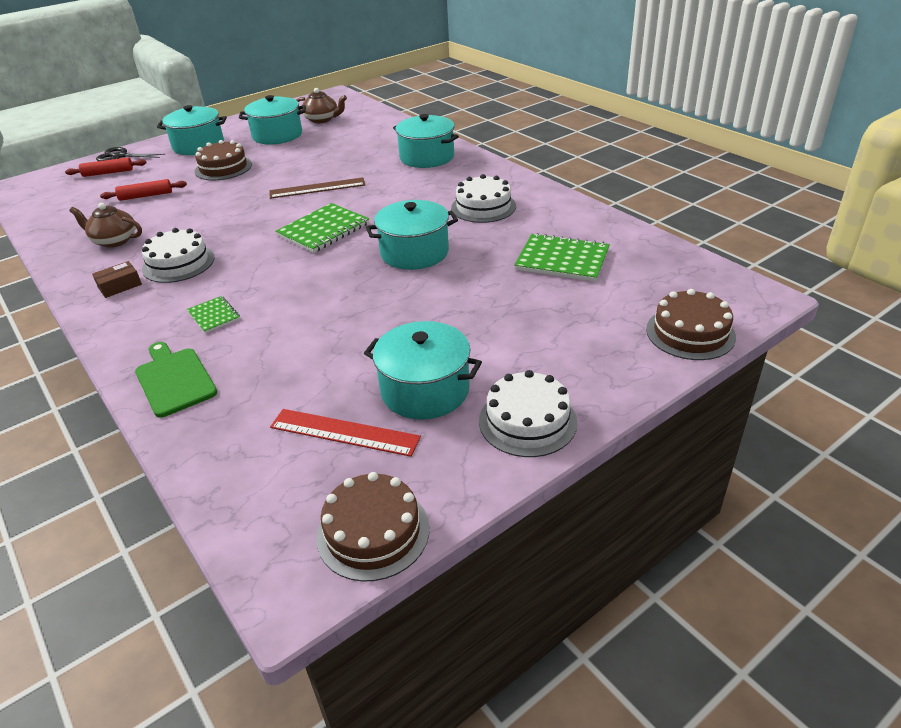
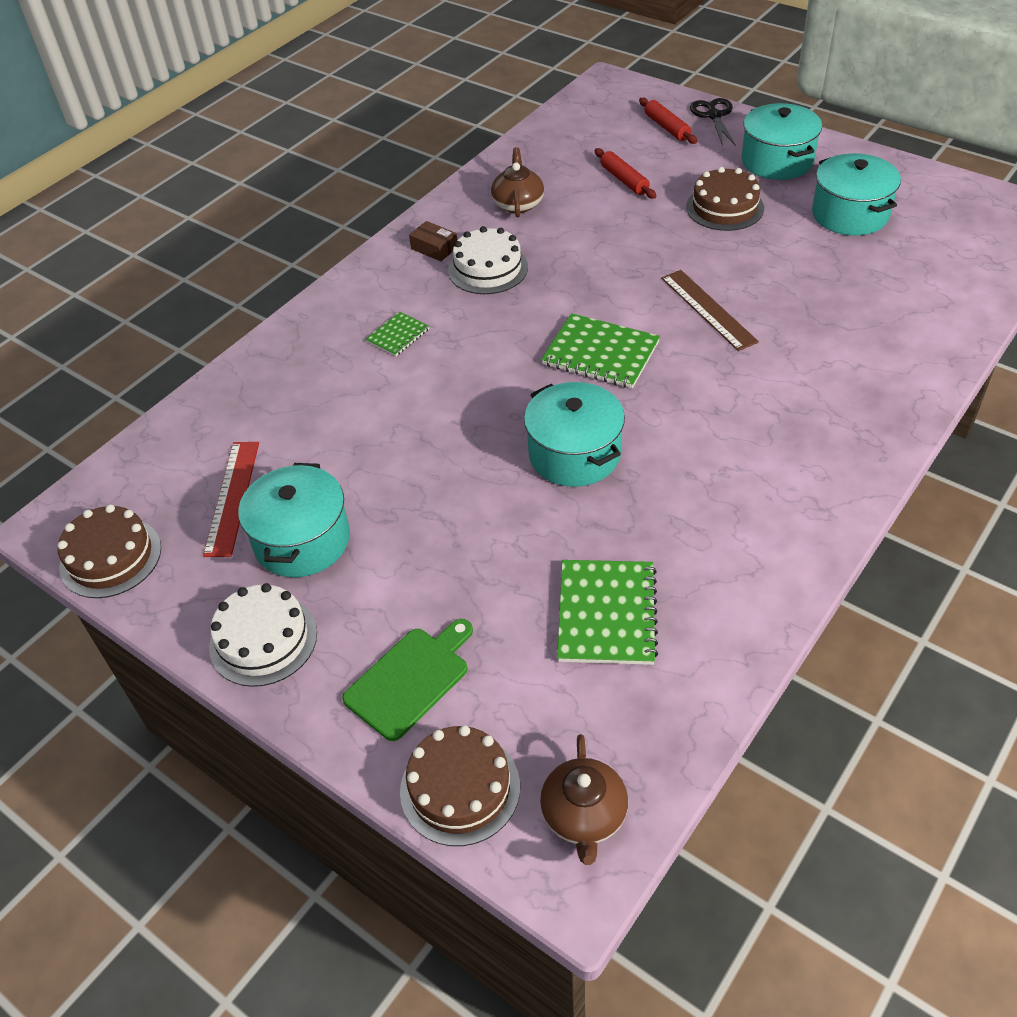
camera: 75 degrees right, 10 degrees up
(174, 379) = (292, 352): green cutting board -> green cutting board (410, 679)
(322, 119) = (932, 236): brown teapot -> brown teapot (584, 815)
(427, 157) = (863, 387): turquoise pot -> none
(483, 207) = (728, 493): white cake -> none

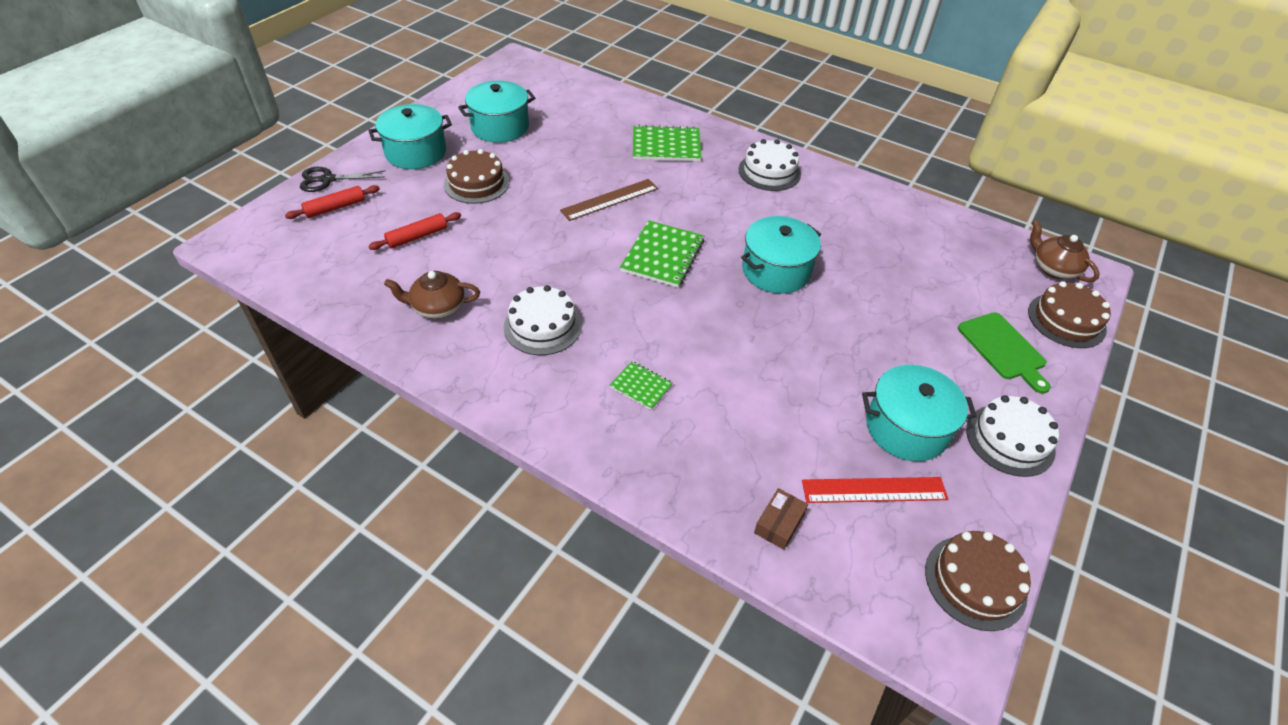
camera: 100 degrees left, 0 degrees up
(410, 679) = (1003, 349): green cutting board -> green cutting board turned 150 degrees counterclockwise
(434, 248) = (502, 368): brown box -> brown box (779, 523)
(584, 815) = (1053, 268): brown teapot -> brown teapot turned 120 degrees counterclockwise
(606, 614) = (913, 257): green notebook -> green notebook (666, 146)
(804, 468) = (769, 172): none -> white cake

